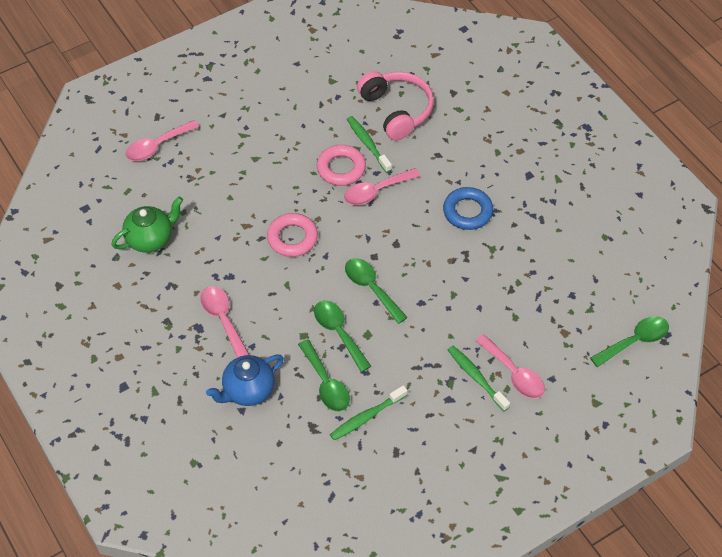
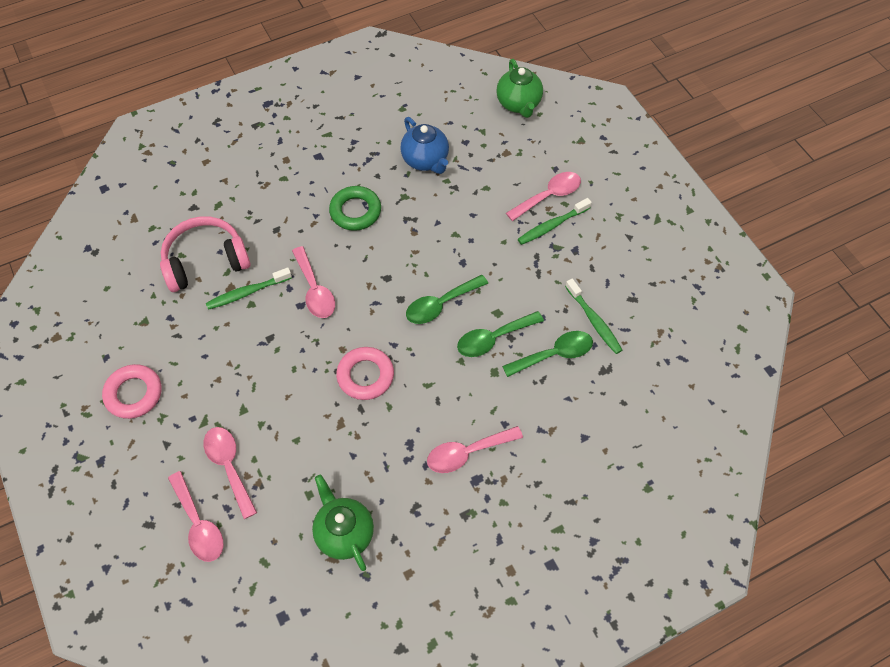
camera: 85 degrees left, 5 degrees up
(205, 157) = (229, 466): none -> pink spoon
(248, 391) = (561, 430): blue teapot -> blue teapot (425, 160)
(341, 168) = (276, 321): pink ring -> pink ring (134, 394)
(467, 211) = (355, 211): blue ring -> green ring
(635, 341) = (519, 104): green spoon -> green teapot

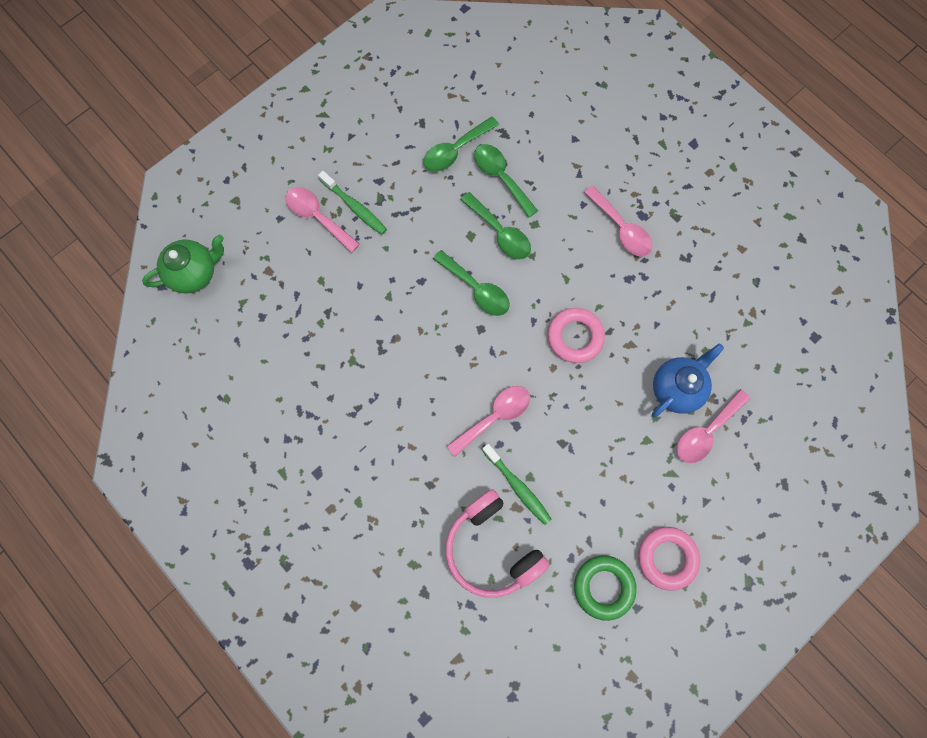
camera: 105 degrees left, 15 degrees up
(199, 524) = (768, 438): pink spoon -> none
(344, 533) = (728, 310): green teapot -> none
(355, 211) = (385, 406): green ring -> green ring (603, 587)
(425, 160) = (297, 351): blue teapot -> blue teapot (676, 388)
(594, 321) = (455, 150): green toothbrush -> green spoon

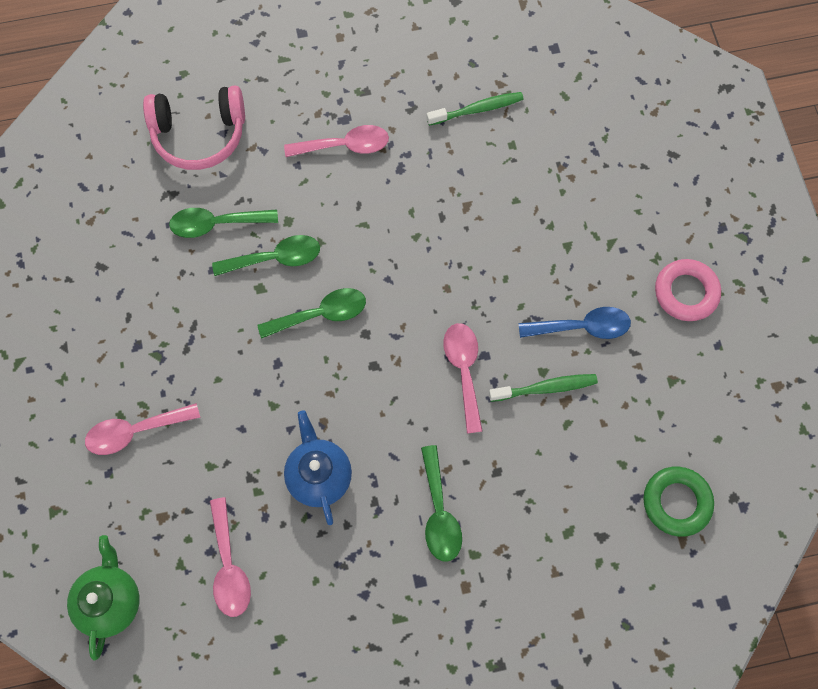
camera: 60 degrees left, 5 degrees down
(355, 207) = (150, 386): green toothbrush -> green toothbrush (477, 109)
(455, 150) = (156, 251): green spoon -> green spoon (439, 513)
(492, 547) = (592, 446): pink headphones -> pink headphones (199, 134)
(575, 337) = (428, 250): pink ring -> none
(585, 488) = (582, 327): none -> blue spoon
(603, 587) = (683, 364): green ring -> green ring (676, 502)
(676, 388) = (533, 190): blue teapot -> blue teapot (319, 475)
(706, 432) = (588, 190): pink spoon -> pink spoon (229, 566)

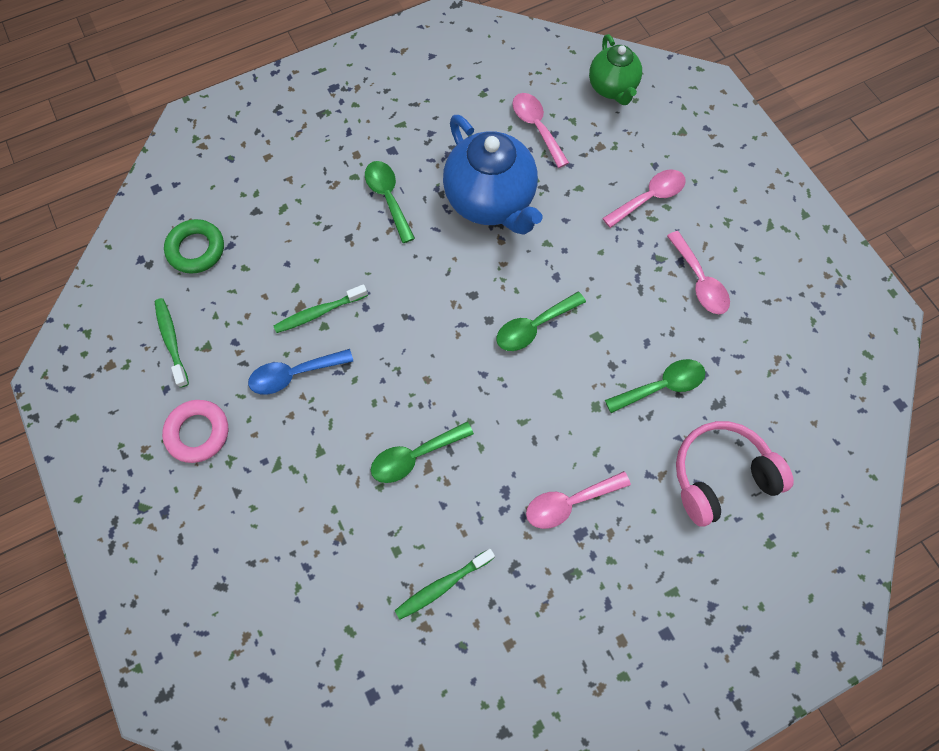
camera: 165 degrees right, 0 degrees up
(275, 258) = (593, 367): green spoon -> green spoon (414, 456)
(319, 475) = (491, 201): blue teapot -> blue teapot, size x1.67
(464, 370) = (394, 310): pink spoon -> pink spoon (699, 281)
(709, 397) = (172, 340): none -> green toothbrush

